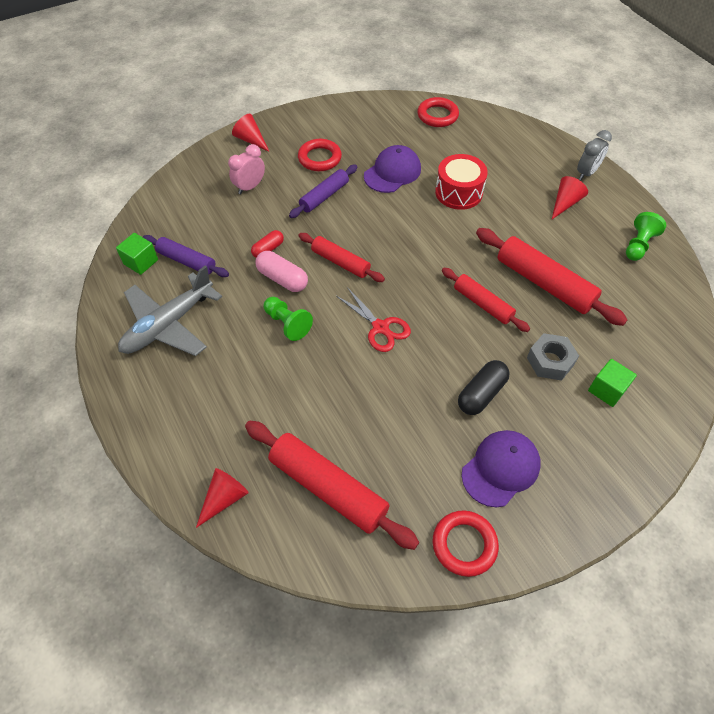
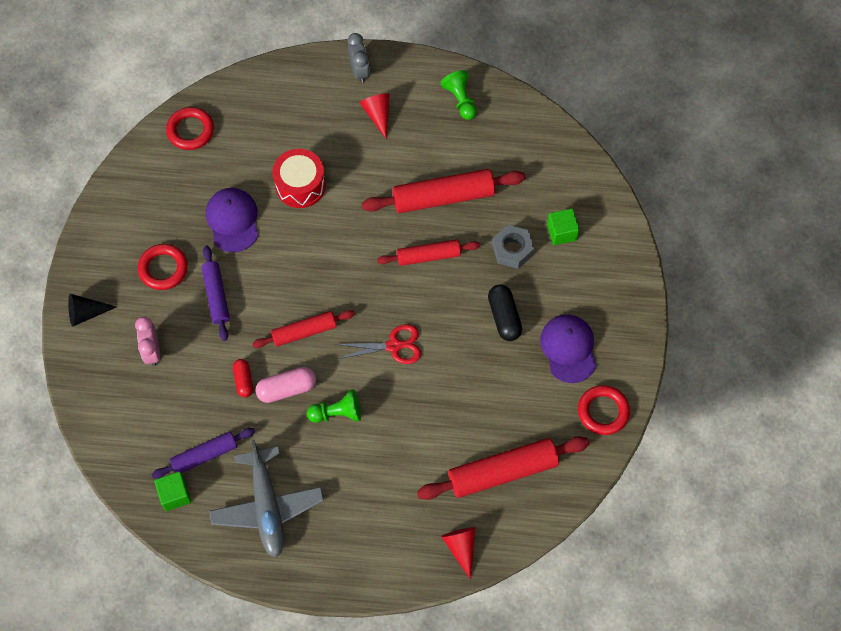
camera: 55 degrees left, 10 degrees up
(251, 140) = (86, 313): red cone -> black cone

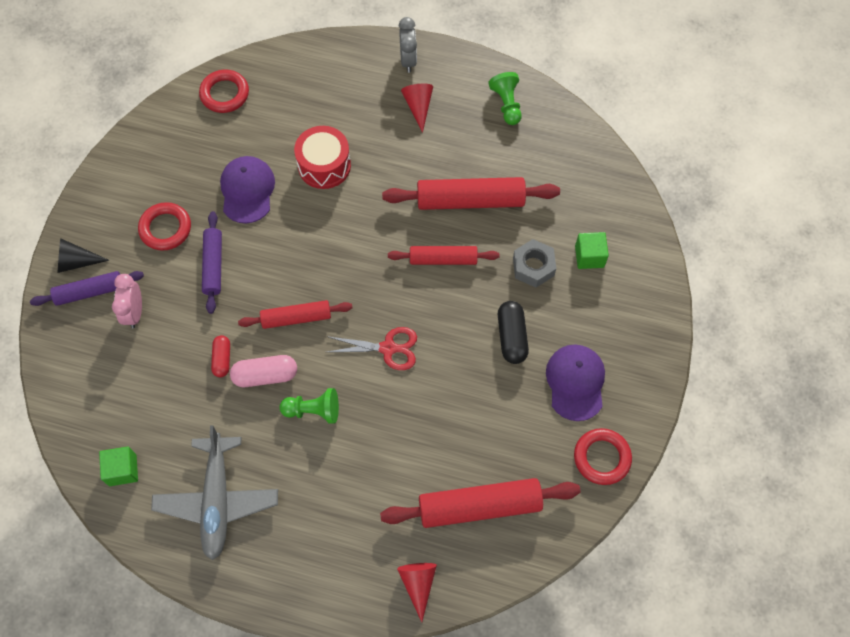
camera: 10 degrees right, 0 degrees up
(204, 455) = (163, 432): purple rolling pin -> purple rolling pin (89, 292)

